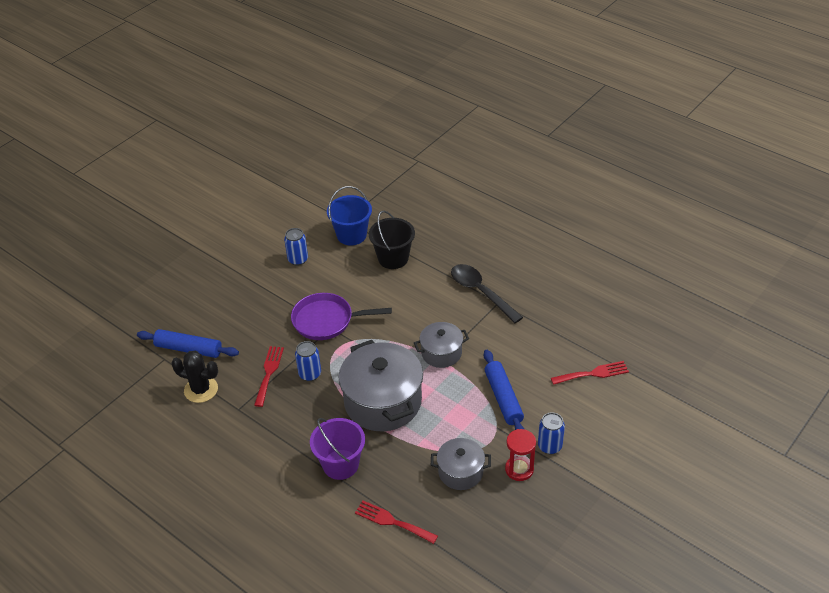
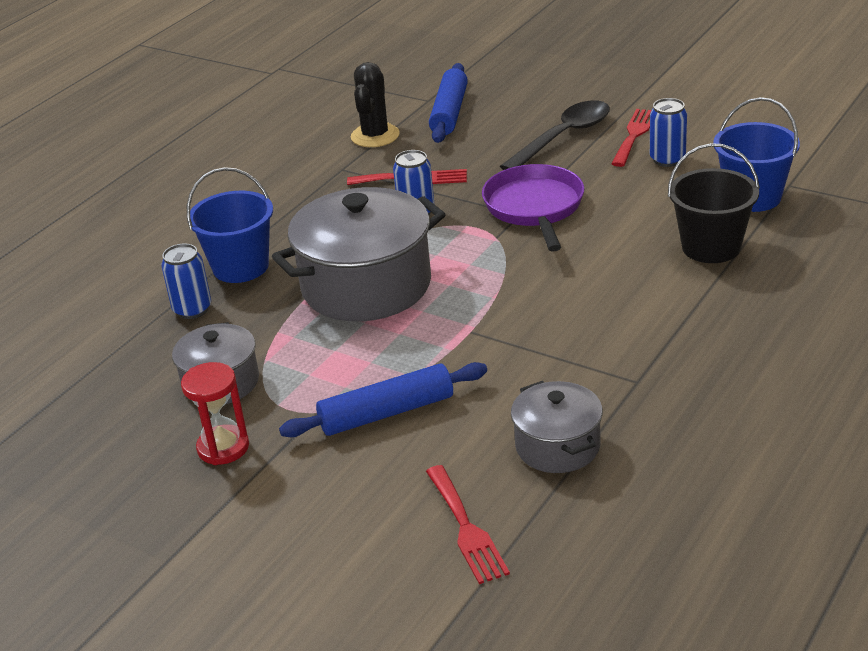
camera: 85 degrees right, 10 degrees down
(340, 464) = (240, 267): purple bucket -> blue bucket
(392, 522) = (131, 328): red fork -> red fork (634, 135)
(441, 353) = (486, 330): grey pot -> grey pot (558, 446)
(481, 292) = (657, 356): black spoon -> black spoon (563, 137)
(549, 446) = (275, 481): blue can -> blue can (192, 309)

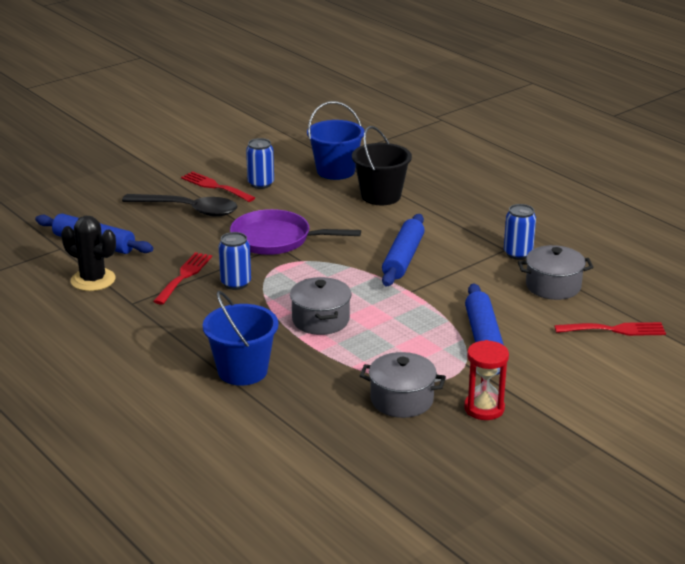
camera: 75 degrees left, 5 degrees down
(192, 309) = (288, 402): blue can -> blue can (518, 254)
(366, 286) = (320, 320): grey pot -> grey pot, size x0.55
(551, 305) = (403, 258): none -> blue rolling pin
(563, 137) = (188, 210): black spoon -> black spoon turned 135 degrees clockwise

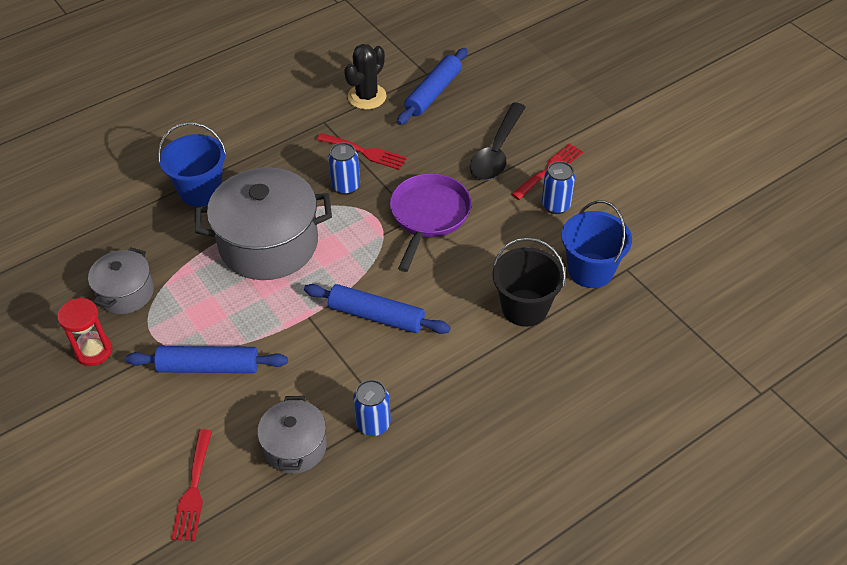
camera: 95 degrees right, 20 degrees up
(320, 320) = (268, 244): grey pot -> grey pot, size x1.83

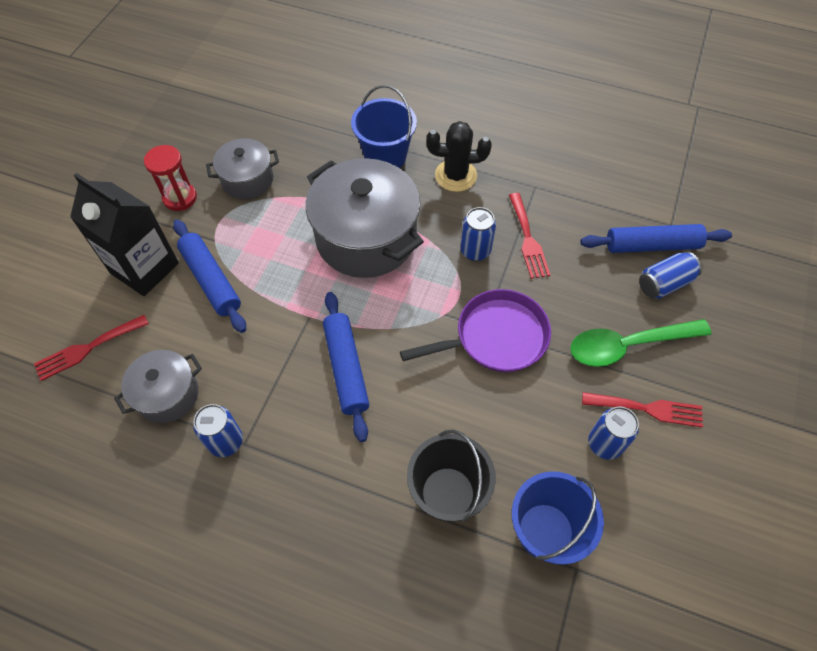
camera: 55 degrees right, 10 degrees up
(147, 411) = (144, 268): none -> black carton
(367, 97) = (596, 198): black cactus -> black cactus (456, 176)
(468, 105) = (664, 283): none -> blue can
(497, 151) = (628, 345): black spoon -> green spoon

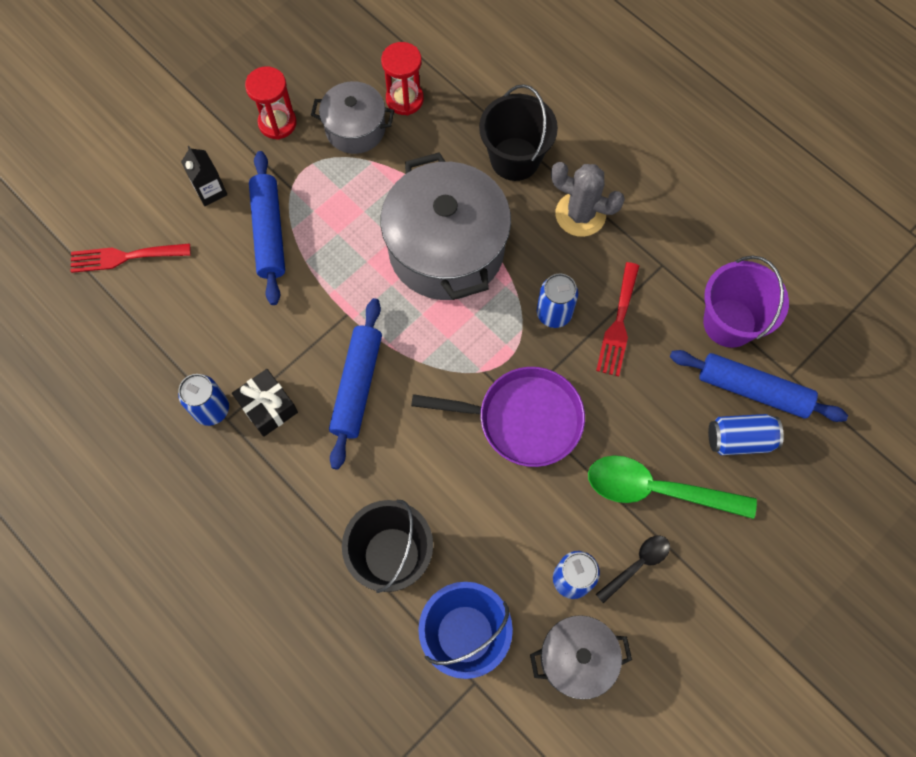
camera: 25 degrees right, 10 degrees up
(144, 268) = (210, 191): black carton -> black carton, size x0.48
(167, 395) = (178, 338): grey pot -> grey pot (576, 658)
(276, 418) = (268, 407): none -> black gift
(277, 146) = (404, 99): none -> red hourglass
(385, 156) = (515, 159): blue bucket -> black bucket
(456, 176) = (580, 214): black cactus -> grey cactus
(607, 207) = (729, 323): none -> purple bucket
(648, 409) = (637, 565): red fork -> black spoon

